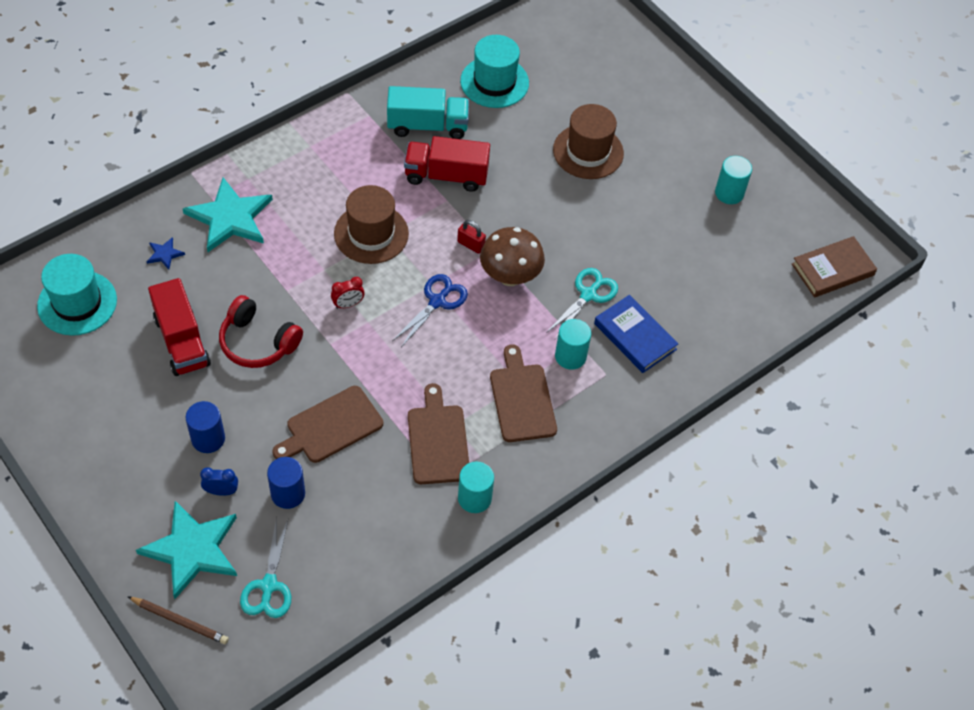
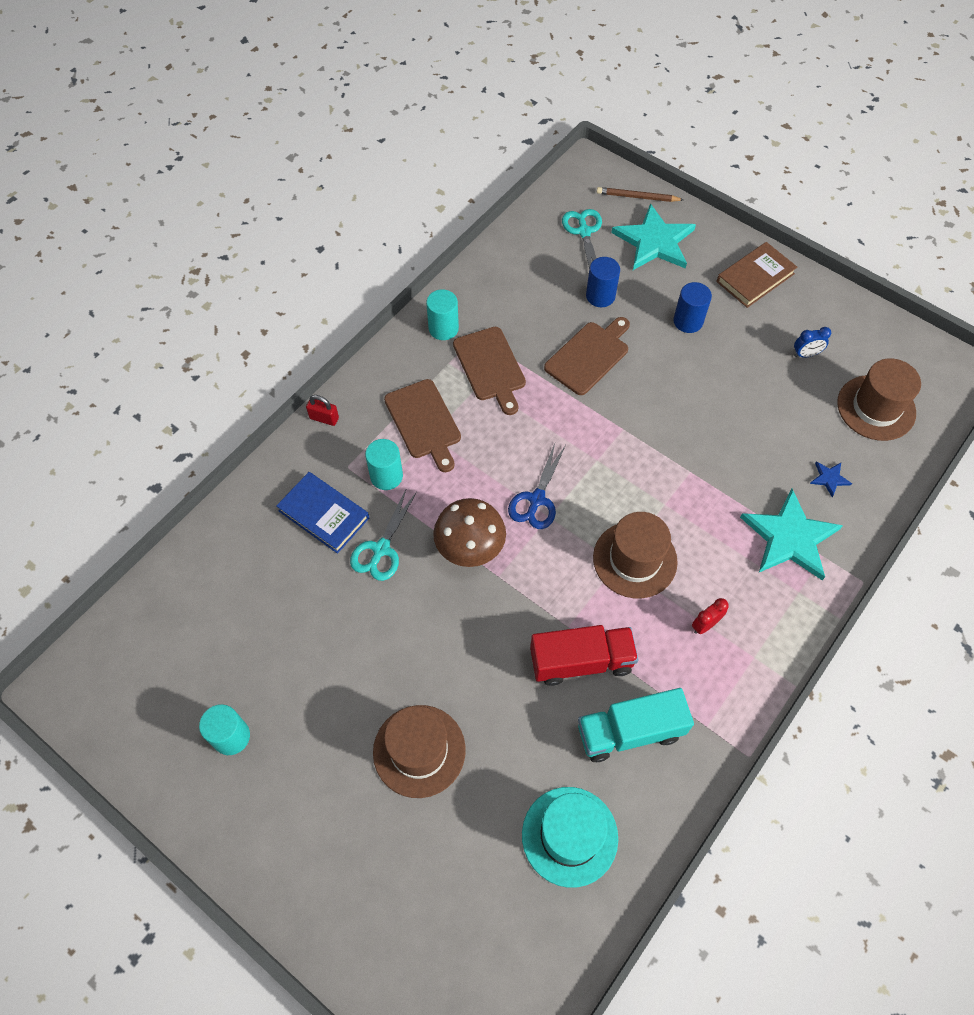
camera: 170 degrees right, 5 degrees up
(77, 303) = (876, 408): turquoise hat -> brown hat
(182, 341) = (759, 397): red truck -> none
(221, 491) = (654, 285): blue clock -> blue clock (806, 354)
(258, 342) = (690, 413): red headphones -> none
(348, 304) = (624, 473): red clock -> red clock (705, 625)
(471, 245) = (523, 576): red padlock -> red padlock (324, 418)
(832, 269) = (102, 658): brown book -> brown book (755, 278)

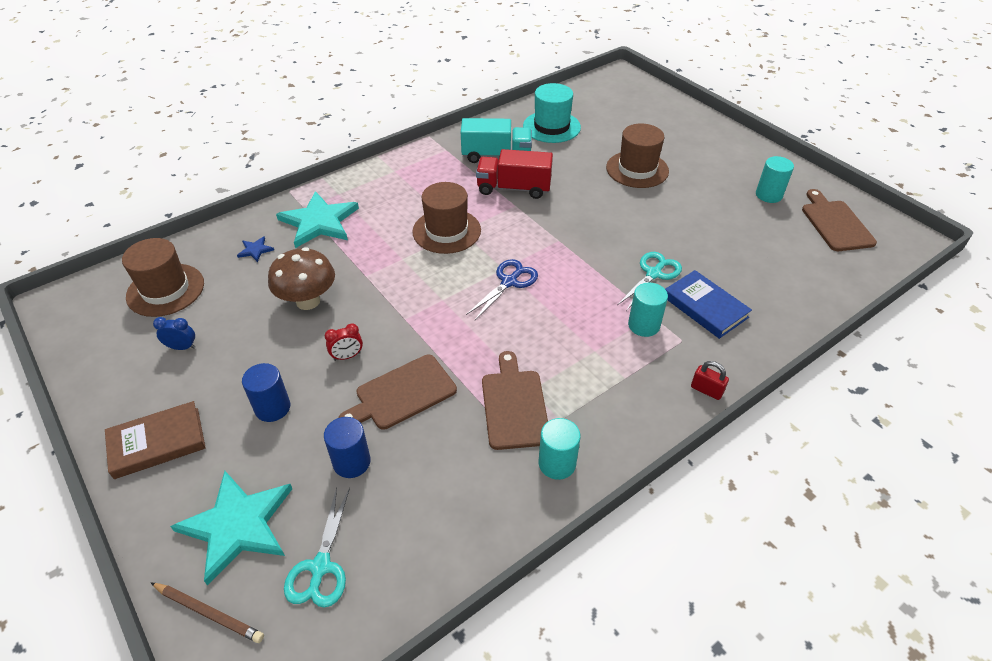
camera: 165 degrees left, 15 degrees down
(424, 422) = (599, 364): brown cutting board -> brown cutting board (835, 223)
(470, 548) = (577, 261): brown mushroom -> brown mushroom (308, 301)
(705, 625) = (417, 190): red clock -> red clock (347, 356)

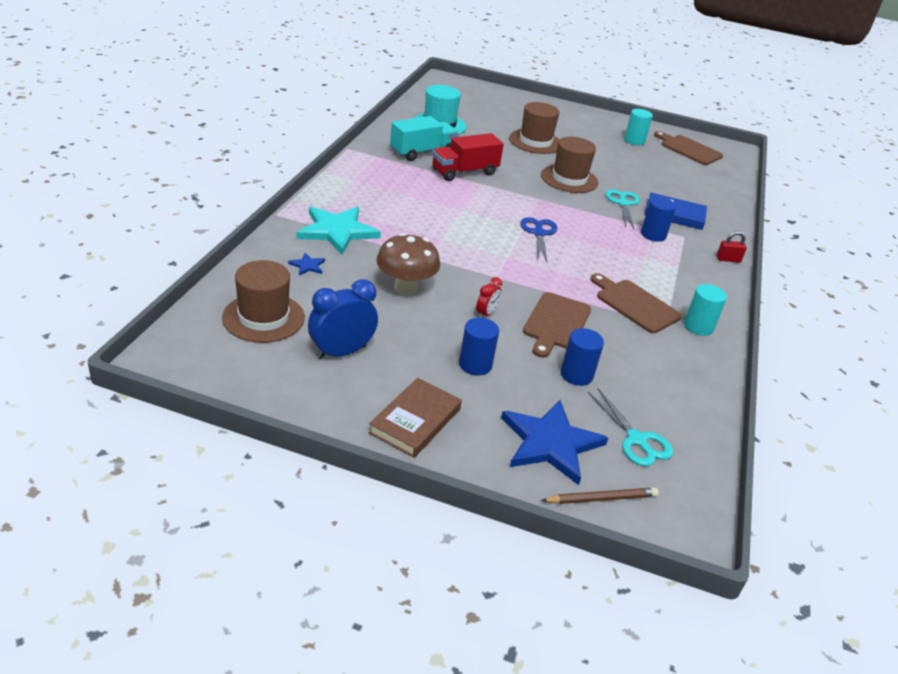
camera: 40 degrees left, 10 degrees down
(182, 347) = (341, 352): blue clock -> blue clock, size x1.91
(237, 525) = (550, 443): turquoise star -> blue star
(446, 231) = (451, 212): brown hat -> brown hat (569, 179)
(644, 325) = (653, 235): turquoise cylinder -> blue cylinder

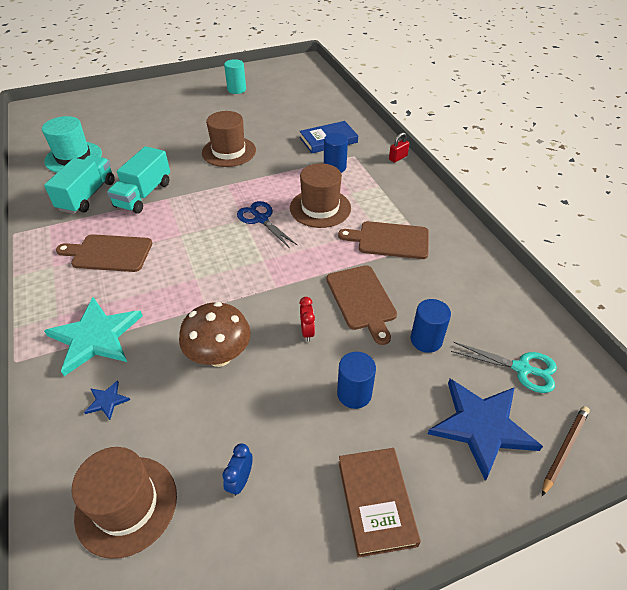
camera: 35 degrees left, 10 degrees up
(341, 352) = (240, 480): blue clock -> blue clock, size x0.52
(464, 172) = (143, 195): red truck -> turquoise truck
(535, 142) = (168, 130): brown hat -> brown hat (320, 208)
(623, 204) = (287, 151): turquoise scissors -> none
(689, 149) = (278, 77): brown cutting board -> brown cutting board (109, 253)
(698, 327) = (444, 230): turquoise cylinder -> none

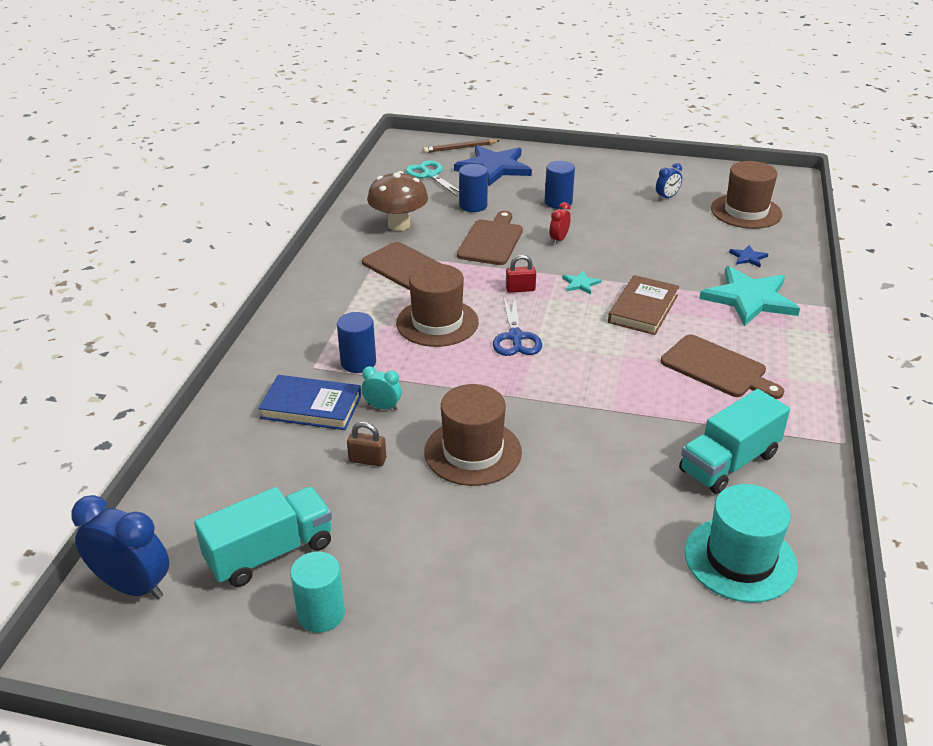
camera: 145 degrees left, 10 degrees down
(143, 195) = (644, 430): turquoise truck -> turquoise truck (270, 553)
(219, 356) = (643, 251): brown mushroom -> brown mushroom (399, 225)
(250, 286) = (580, 284): none -> turquoise star
(274, 131) = (367, 460): none -> brown padlock
(294, 153) = (382, 407): none -> turquoise clock
(309, 75) = (133, 586): none -> blue clock
(376, 502) = (591, 168): brown book -> brown book (643, 309)
(398, 158) = (266, 341): red padlock -> red padlock (520, 289)

